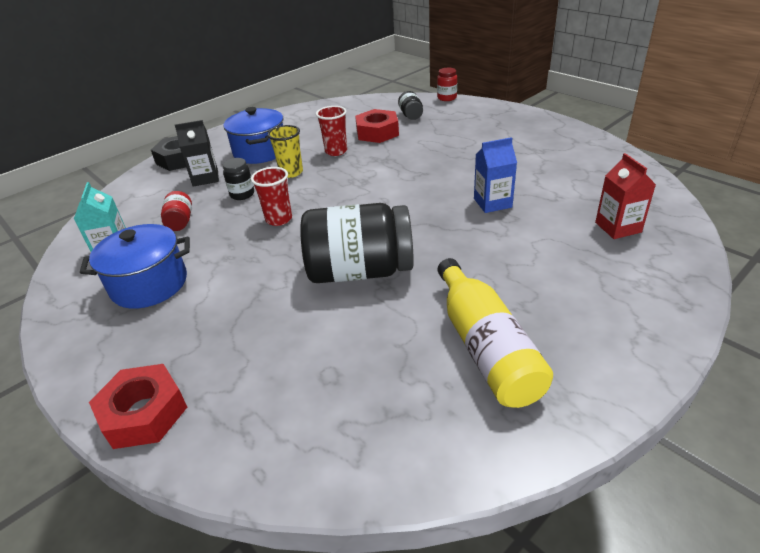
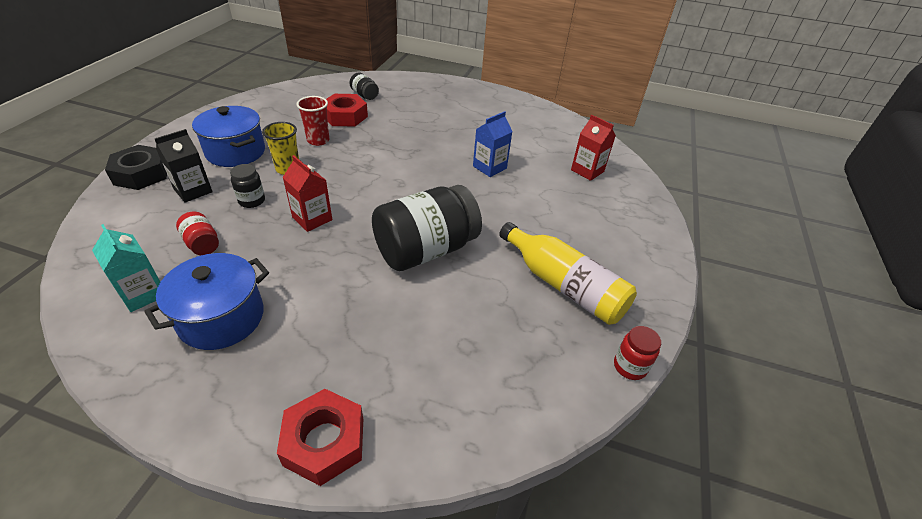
camera: 35 degrees left, 5 degrees up
(279, 219) = (312, 219): red cup -> red carton
(447, 98) = (385, 75): red jar -> red jar (629, 366)

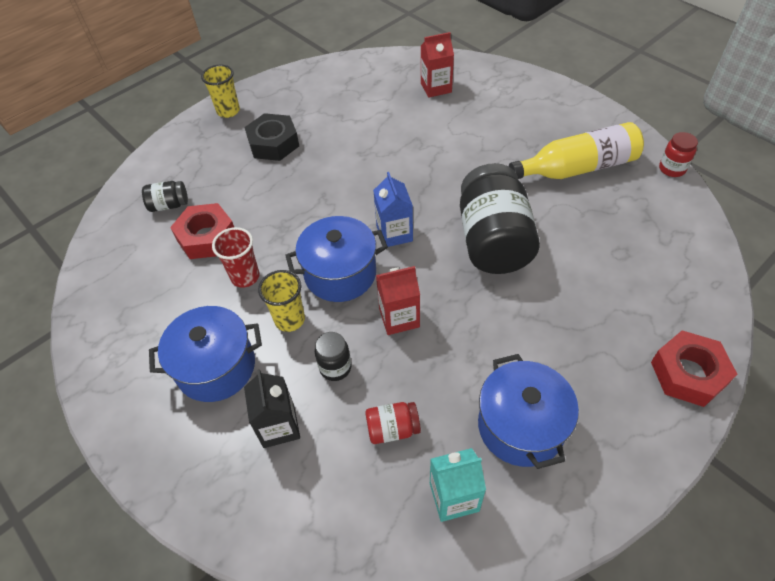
camera: 55 degrees left, 10 degrees up
(141, 174) = (202, 484): black nut -> black nut (273, 143)
(342, 179) = (340, 274): none -> blue pot
(468, 90) = (228, 111): none -> yellow cup
(489, 167) = (390, 150): blue carton -> blue carton (394, 233)

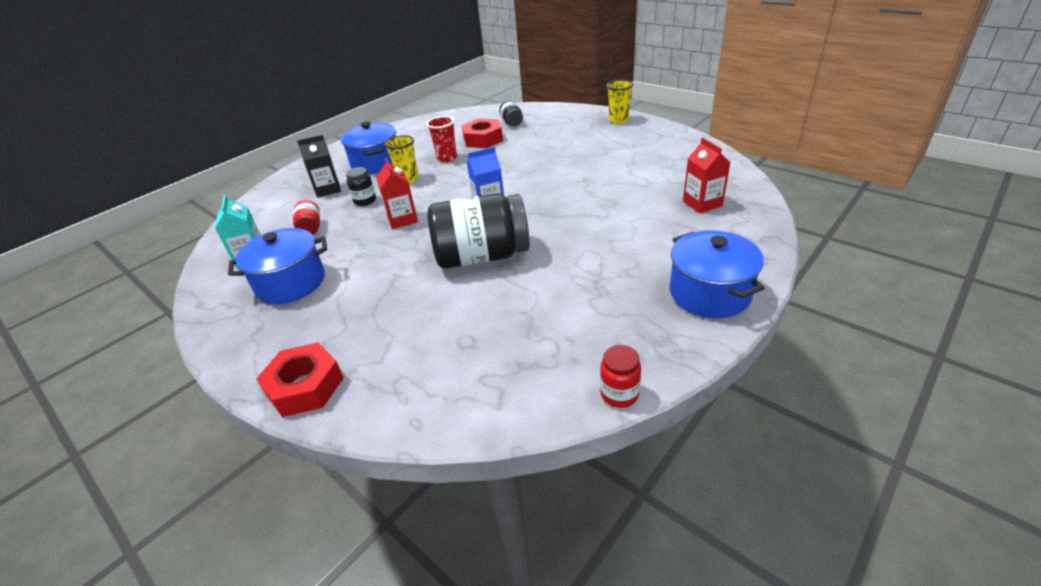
camera: 85 degrees right, 15 degrees down
(273, 143) = (585, 143): black nut -> none
(340, 274) = (447, 190): blue pot -> blue pot (709, 293)
(578, 168) = (598, 307): yellow bottle -> none

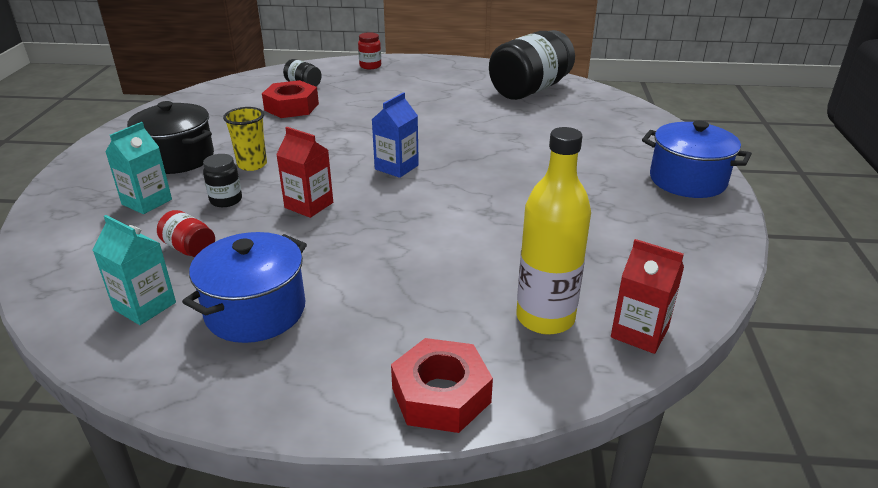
camera: 40 degrees left, 5 degrees down
(328, 189) = (147, 202): black carton -> turquoise carton
(376, 163) = (178, 158): blue pot -> black pot
(431, 365) = (545, 318): none -> yellow bottle
(447, 158) = (272, 133): red cup -> none
(482, 256) = (456, 212): black jar -> black jar (530, 90)
(618, 120) = (421, 64): yellow cup -> none
(619, 394) = (725, 272): red jar -> red jar (370, 66)
(702, 203) = (592, 117): red carton -> red carton (639, 333)

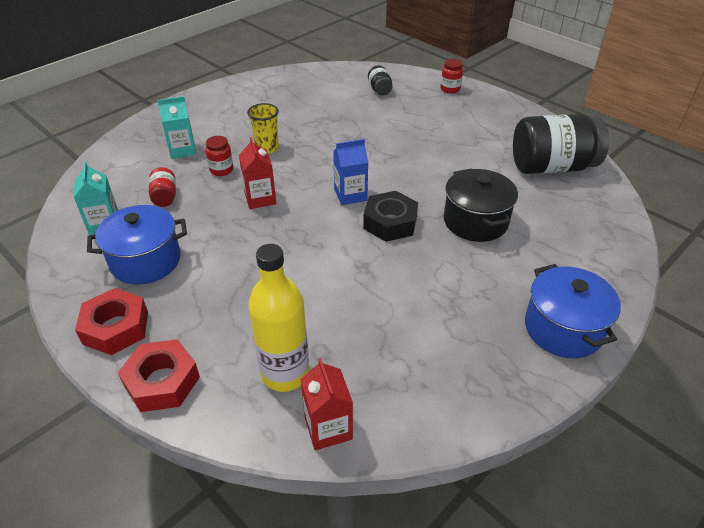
camera: 40 degrees right, 10 degrees up
(178, 158) = (233, 123): black pot -> black pot (475, 221)
(226, 200) = (221, 170): black jar -> red jar
(291, 107) = (347, 107): red nut -> red nut (116, 328)
(463, 172) = (390, 222): none -> black nut

